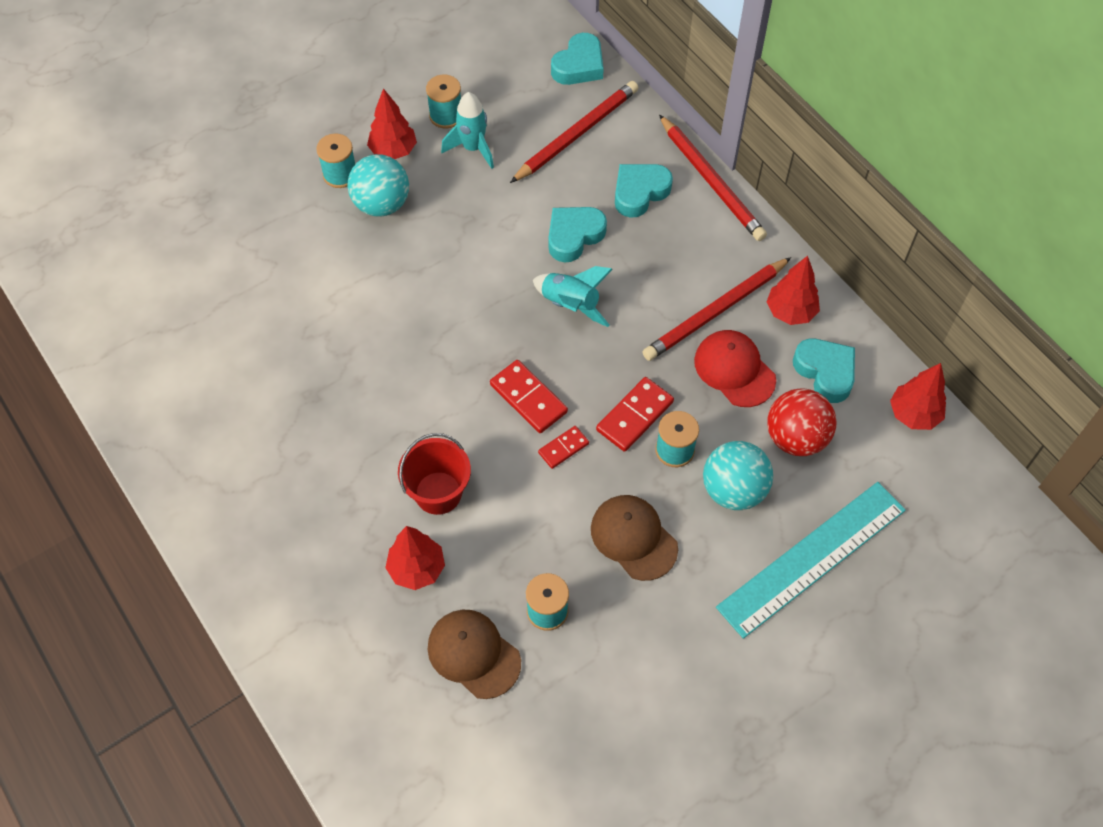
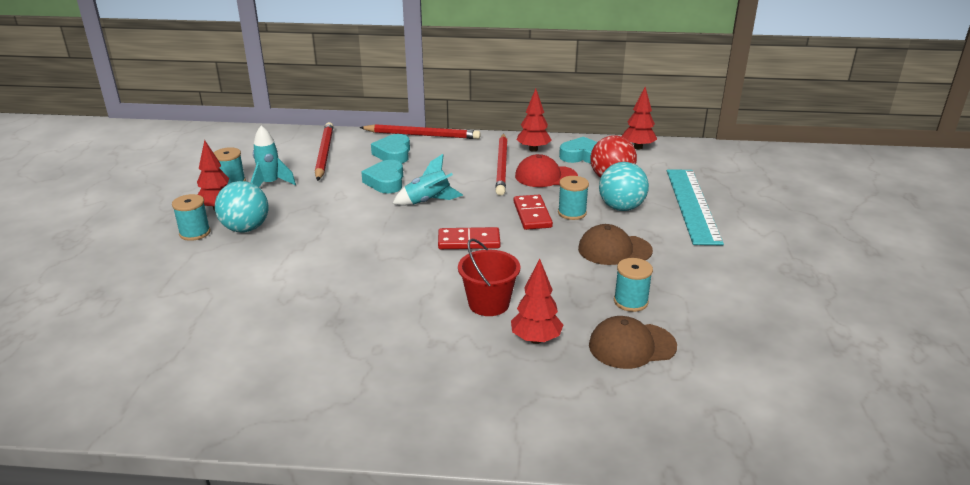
camera: 50 degrees left, 30 degrees down
(563, 448) = (521, 245): red domino -> none
(579, 65) = (284, 135): turquoise heart -> none

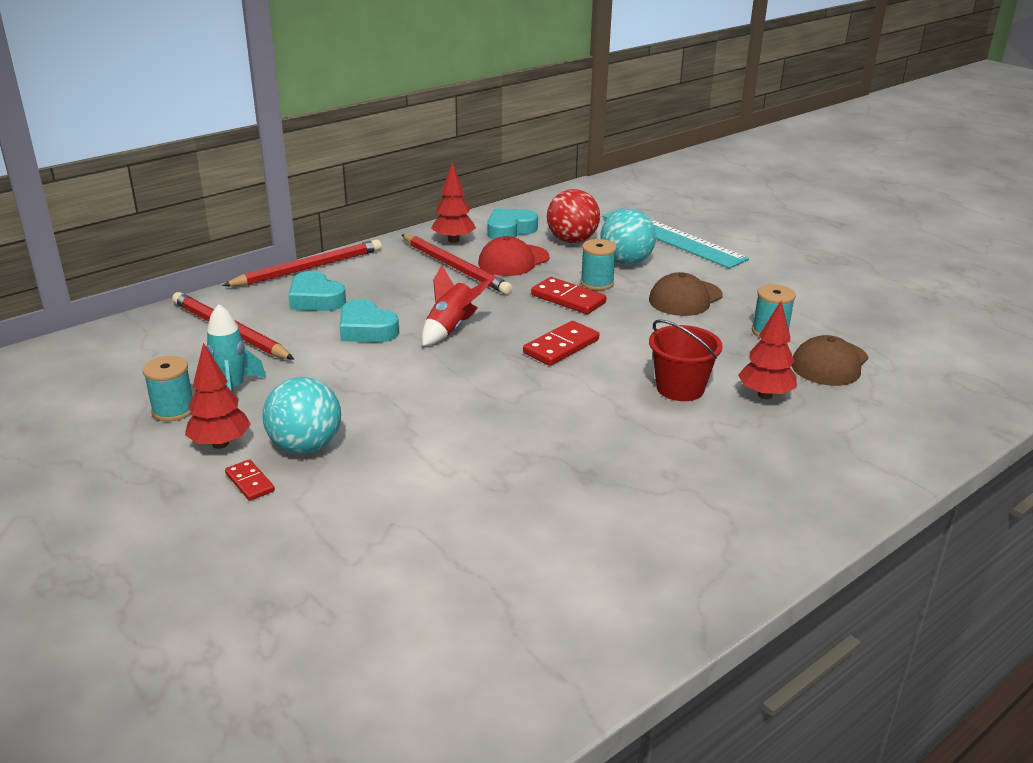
camera: 45 degrees left, 0 degrees up
(195, 233) = (249, 482): turquoise spool -> red domino
(428, 201) = (451, 329): turquoise rocket -> red rocket
(638, 147) = (541, 205): red tree -> none

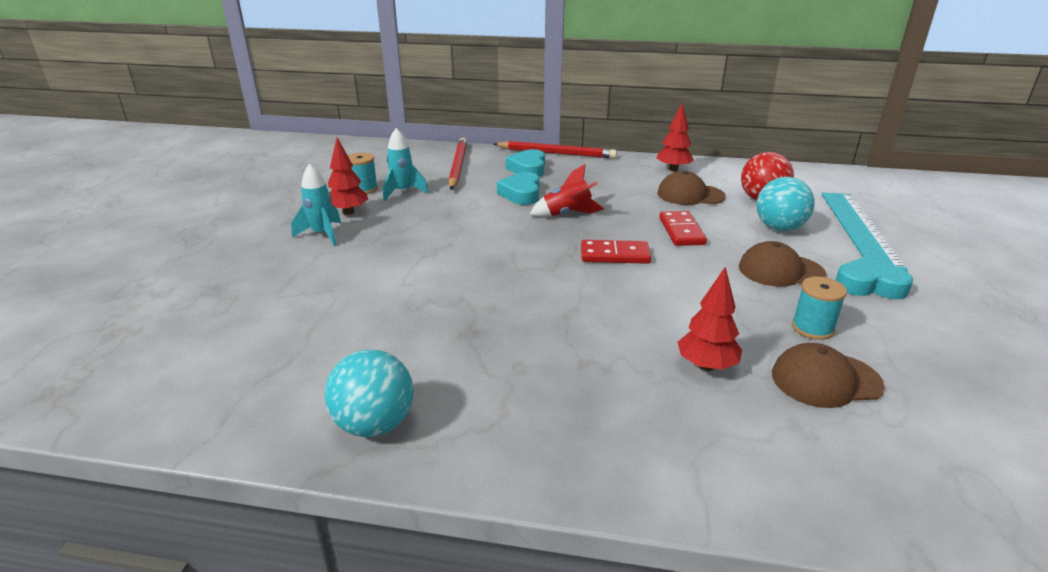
camera: 50 degrees right, 0 degrees up
(249, 482) = (322, 234): red domino -> turquoise rocket
(305, 446) = (375, 232): turquoise ball -> turquoise ball (374, 424)
(455, 267) = (642, 184): red pencil -> none
(510, 230) = (726, 177): turquoise heart -> turquoise heart (869, 285)
(513, 261) = (690, 195): red cap -> brown cap
(597, 283) = (725, 231): turquoise spool -> none
(680, 388) = (644, 322): red bucket -> none

